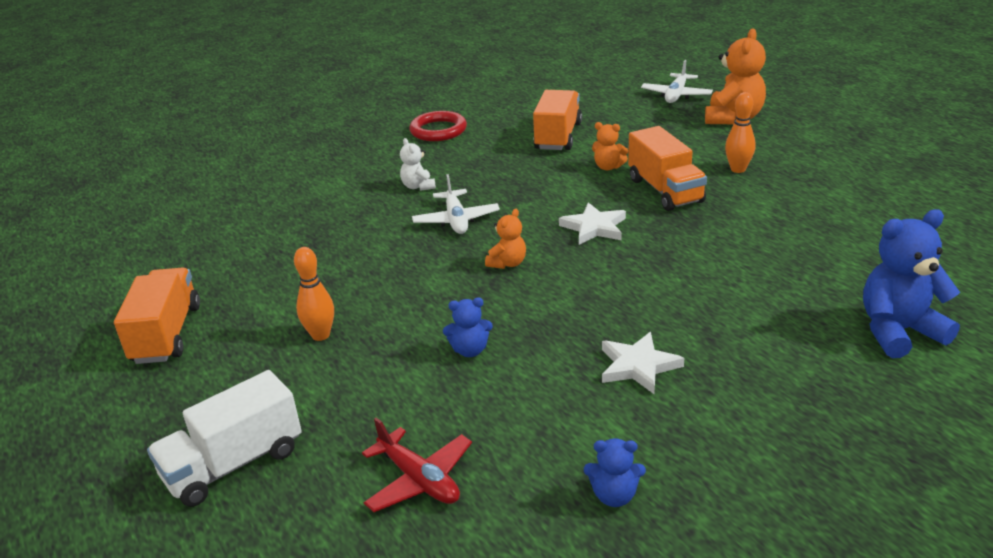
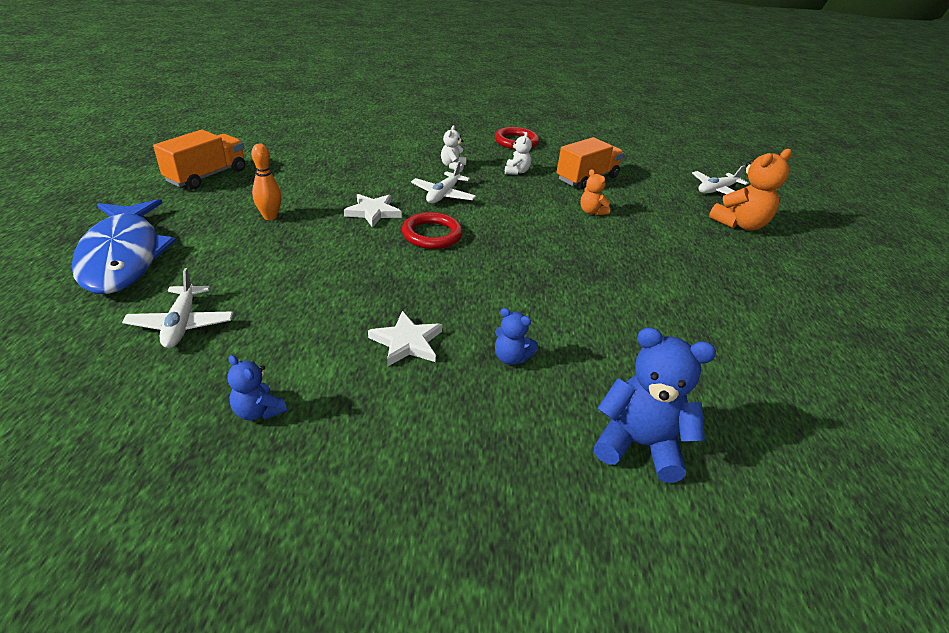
camera: 30 degrees right, 5 degrees up
(233, 464) = (123, 256): white truck -> blue fish
(419, 480) = (182, 324): red plane -> white plane
(470, 350) = (328, 270): blue teddy bear -> blue teddy bear (511, 357)
(486, 161) = (516, 171): none -> white teddy bear
(507, 263) = (432, 234): orange teddy bear -> red ring
(594, 227) = (521, 243): white star -> white star (373, 212)
(665, 191) = (608, 245): orange truck -> none
(738, 169) = (688, 259): orange bowling pin -> none

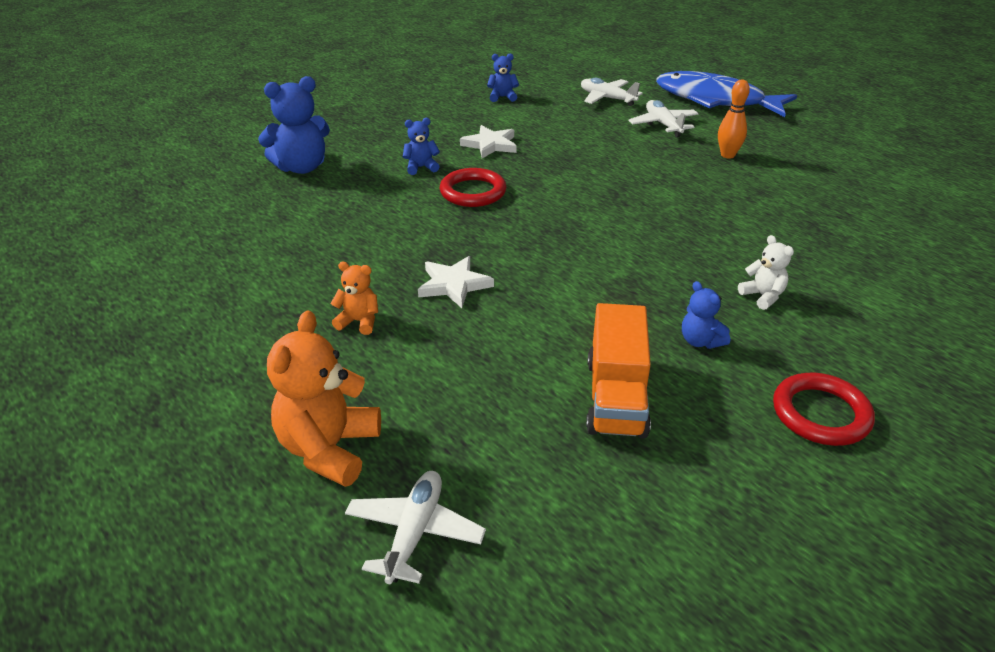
camera: 140 degrees right, 0 degrees up
(207, 176) = (847, 153): orange truck -> none
(373, 212) = (687, 199): white star -> white star (453, 285)
(432, 234) = (609, 208): red ring -> red ring (473, 192)
(443, 195) = (685, 251): white plane -> white plane (663, 125)
(516, 171) = (700, 341): white teddy bear -> blue teddy bear
(591, 212) = (530, 332): orange teddy bear -> orange teddy bear (359, 321)

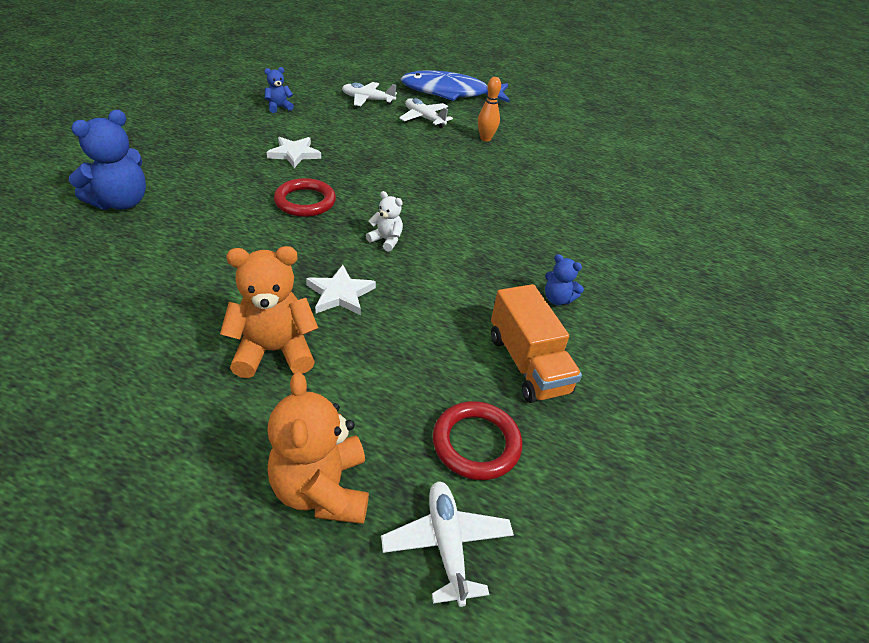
camera: 30 degrees left, 5 degrees up
(359, 321) = (274, 351): orange teddy bear -> orange teddy bear, size x1.88
(421, 167) = (243, 185): blue teddy bear -> none
(763, 296) = (576, 252): white teddy bear -> white teddy bear (386, 240)
(820, 414) = (665, 337): red ring -> red ring (476, 443)

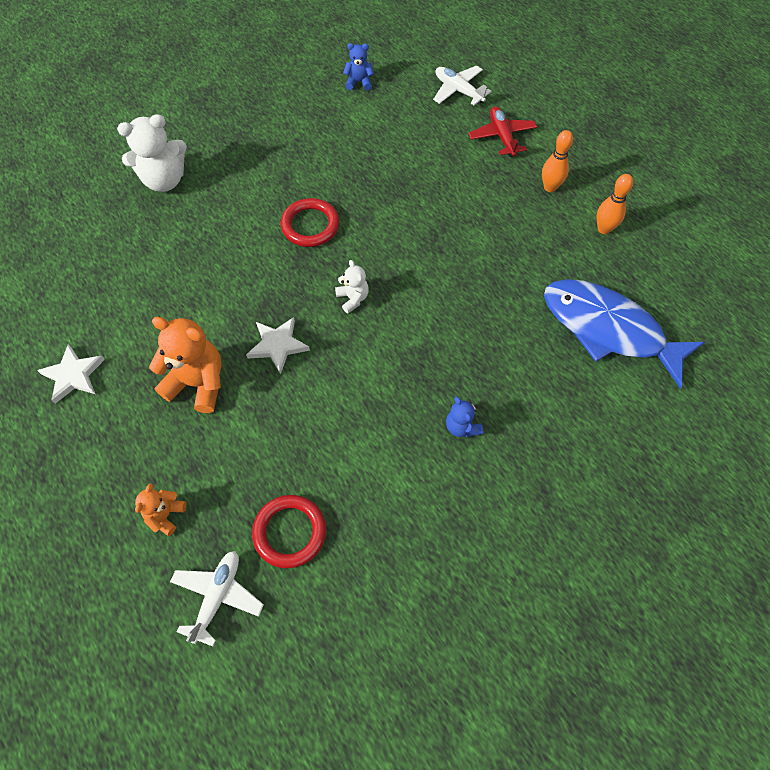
camera: 35 degrees right, 20 degrees up
(121, 202) = (164, 180): blue teddy bear -> white teddy bear
(294, 154) = (336, 157): white star -> white star (73, 375)
(322, 489) = (165, 515): orange teddy bear -> orange teddy bear, size x0.53
(424, 118) = (502, 136): white plane -> red plane
(450, 93) = (562, 100): blue fish -> blue fish (608, 329)
(527, 364) = (382, 481): orange truck -> none
(544, 153) = (604, 229): none -> orange bowling pin

